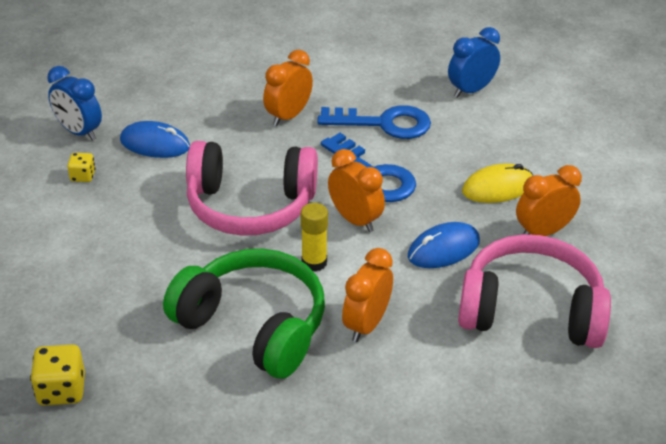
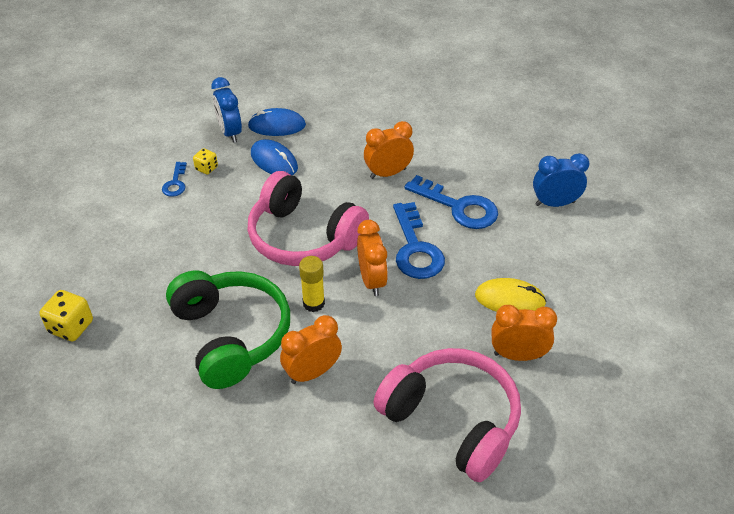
camera: 30 degrees right, 5 degrees up
(58, 203) = (175, 183): none -> blue key
(443, 249) = (422, 335): blue mouse -> blue mouse (277, 126)

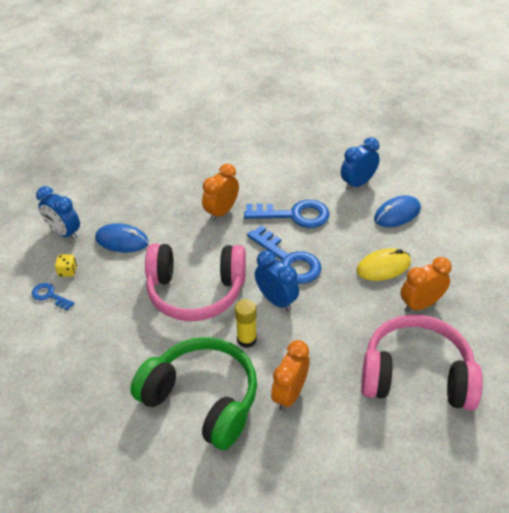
camera: 30 degrees left, 0 degrees up
(71, 327) = (54, 466): yellow dice -> none
(175, 183) = (49, 296): blue key -> blue key turned 150 degrees clockwise
(277, 126) = (101, 211): blue mouse -> blue mouse (397, 214)
(372, 281) = (276, 300): orange clock -> blue clock

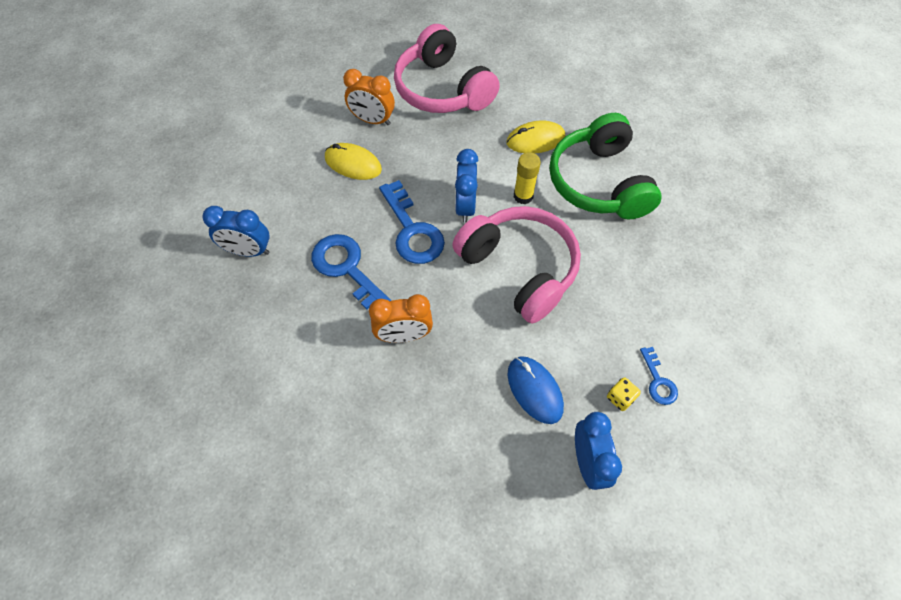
camera: 135 degrees left, 15 degrees up
(288, 260) = (412, 230): blue key -> blue key turned 150 degrees clockwise
(290, 394) = (535, 140): orange clock -> yellow mouse
(397, 214) = (271, 194): blue mouse -> none

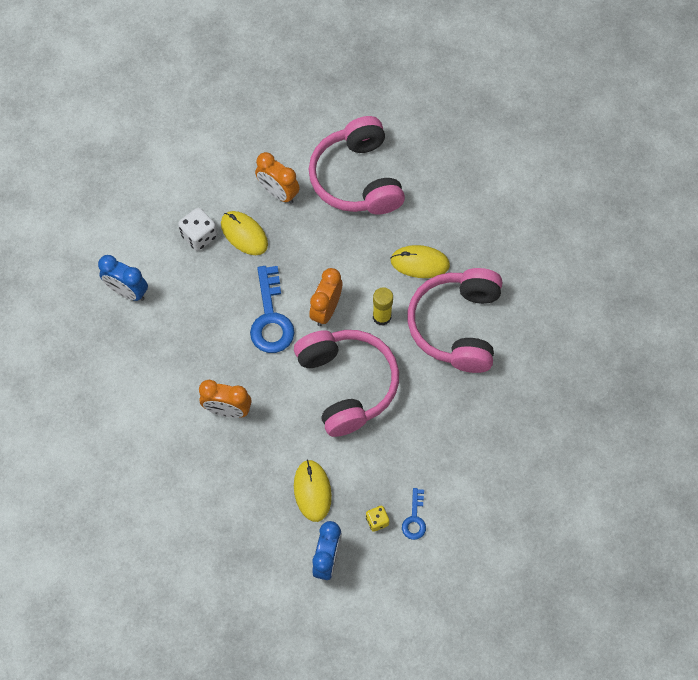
camera: 20 degrees right, 5 degrees up
(307, 178) = (199, 236): none -> white dice
(347, 269) = (203, 336): blue key -> none
(465, 206) = (326, 310): blue clock -> orange clock
(534, 390) = (312, 491): blue mouse -> yellow mouse
(599, 182) = (457, 326): green headphones -> pink headphones

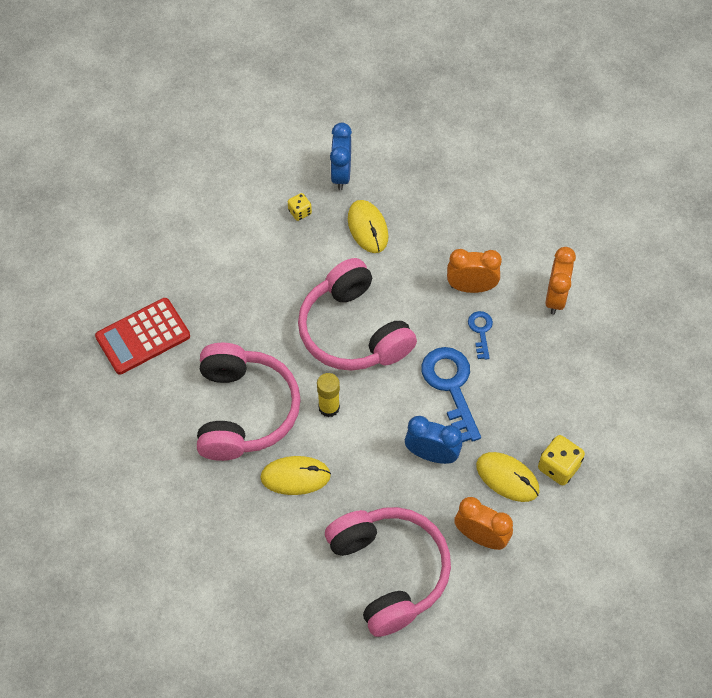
camera: 170 degrees right, 5 degrees down
(128, 292) = (617, 390): blue clock -> blue clock (431, 454)
(199, 236) = (558, 467): white dice -> yellow dice
(326, 310) = (392, 405): orange clock -> orange clock (555, 297)
(414, 519) = (263, 219): blue key -> blue key (480, 331)
(543, 411) = (143, 336): none -> red calculator

